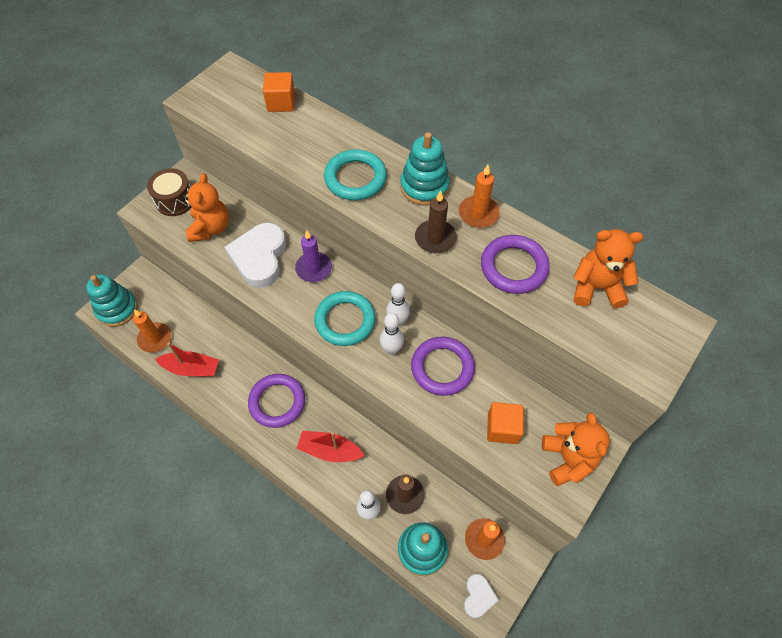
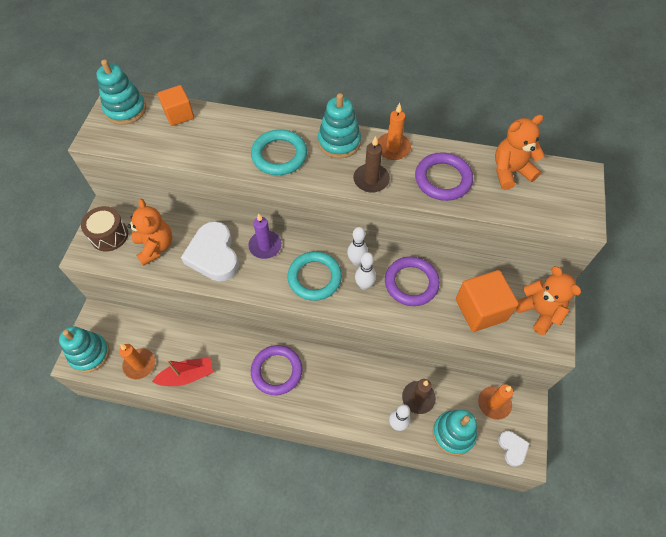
camera: 25 degrees left, 0 degrees up
(234, 81) = (125, 110): none -> turquoise stacking toy
(330, 450) = (341, 390): red boat -> none
(502, 428) = (480, 310): orange cube -> orange cube, size x1.55

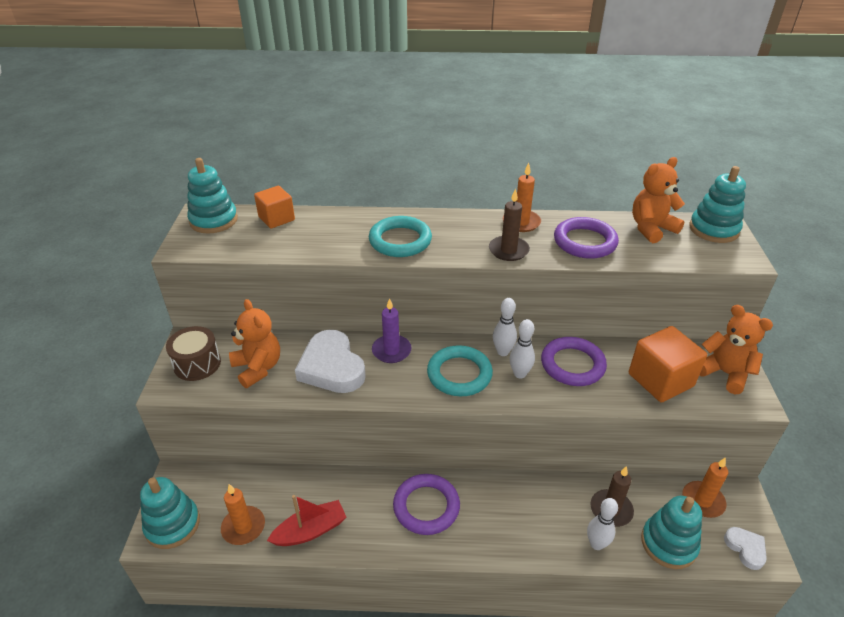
camera: 10 degrees left, 20 degrees down
(339, 142) = (462, 223): turquoise stacking toy -> turquoise stacking toy (713, 229)

